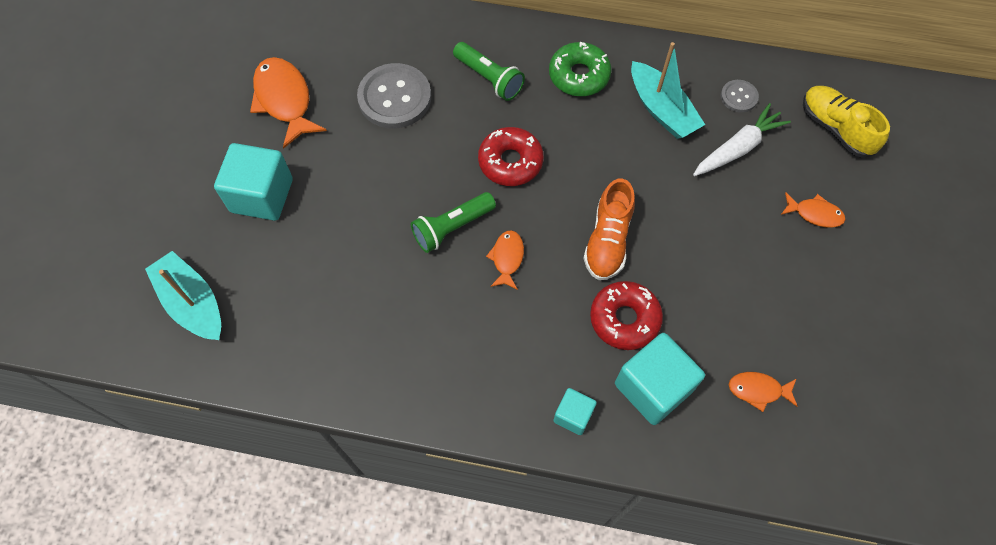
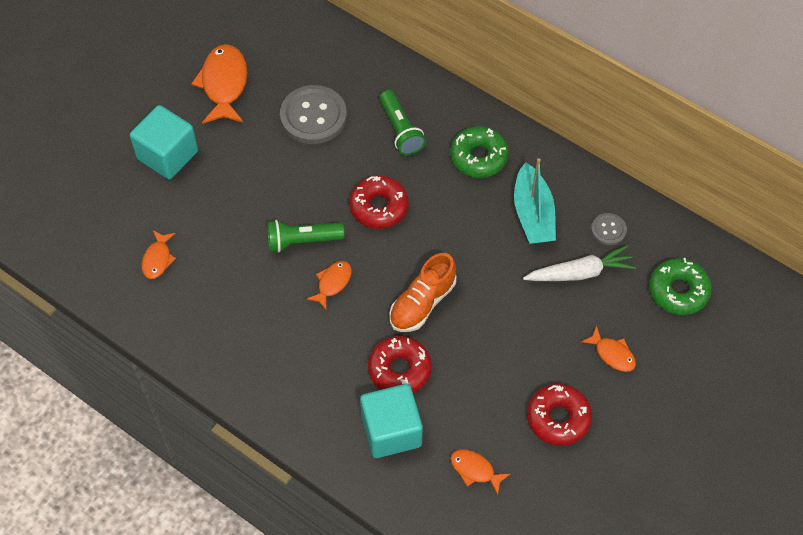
camera: 25 degrees right, 5 degrees down
(193, 303) = (75, 218): turquoise boat -> none
(308, 310) = (157, 259): none -> orange fish
(573, 415) = (316, 424): turquoise cube -> none
(804, 300) = (558, 418): none -> red donut
(835, 128) = (678, 291): yellow shoe -> green donut

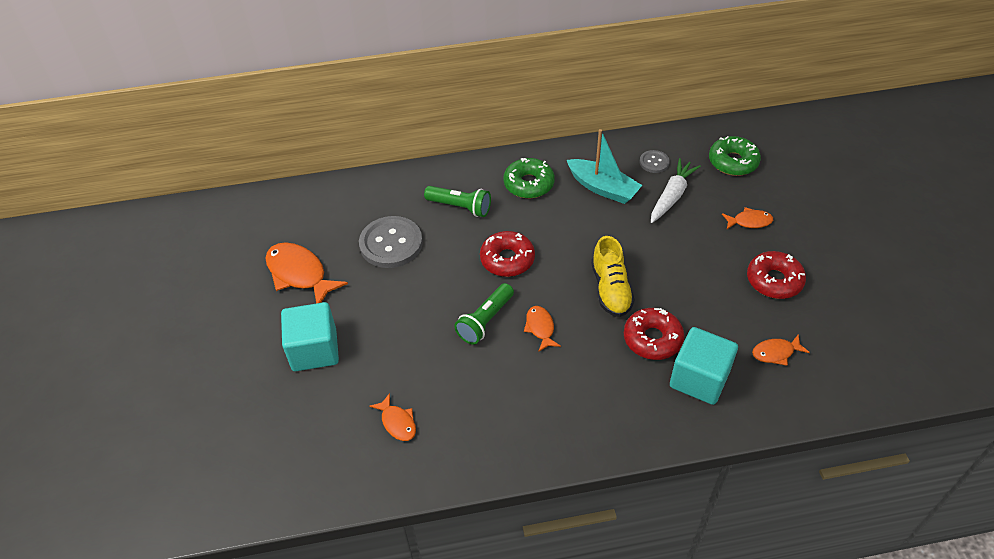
camera: 45 degrees left, 10 degrees down
(422, 303) = (611, 289): orange shoe -> yellow shoe

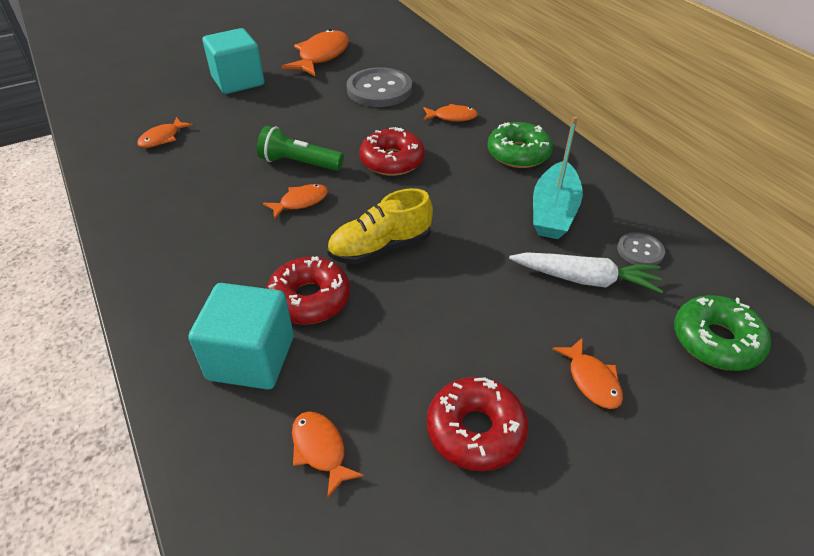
camera: 70 degrees right, 5 degrees down
(460, 207) = (452, 117): green flashlight -> orange fish

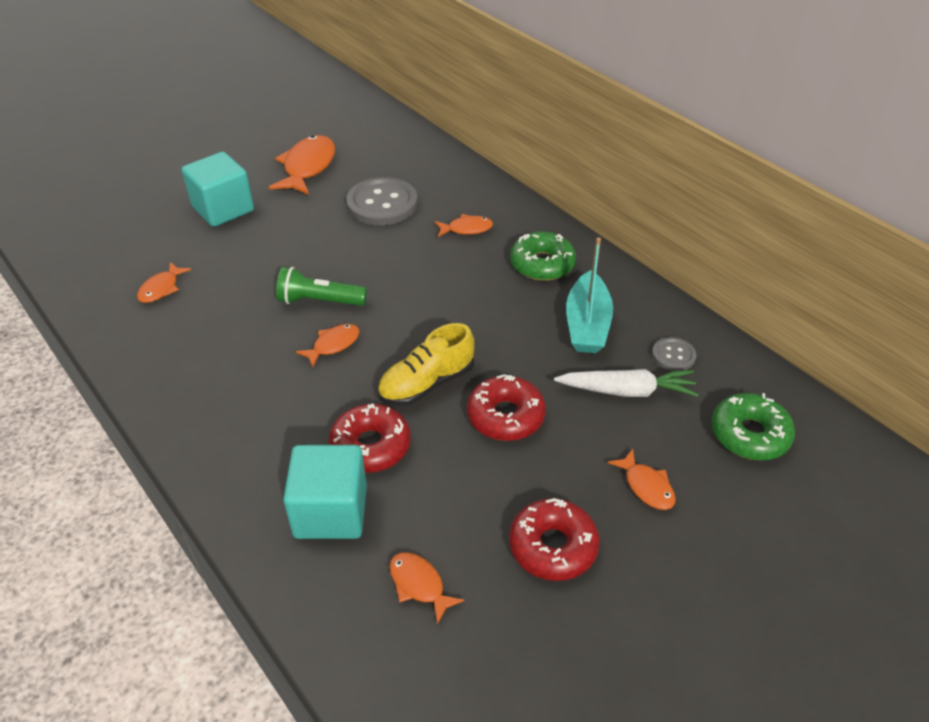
camera: 10 degrees left, 0 degrees up
(392, 161) = (416, 287): red donut -> red donut (505, 416)

